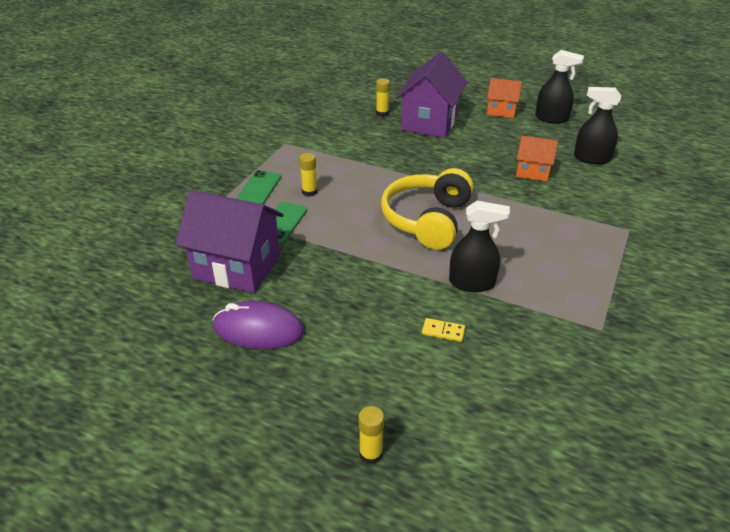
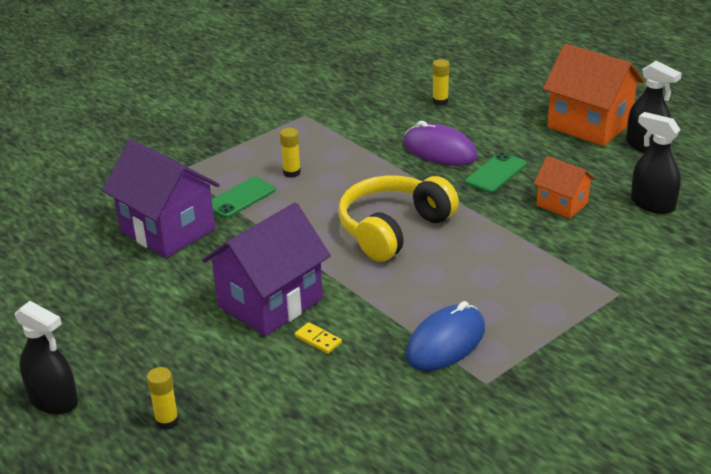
camera: 25 degrees right, 5 degrees down
(258, 189) = (242, 158): green phone -> green phone (496, 173)
(258, 330) = (146, 292): purple mouse -> purple mouse (439, 151)
(430, 122) = (488, 122): purple house -> purple house (270, 302)
(472, 283) = (387, 303): black spray bottle -> black spray bottle (53, 400)
(501, 111) = (589, 125): orange house -> orange house, size x1.82
(543, 304) = (445, 342): none -> blue mouse

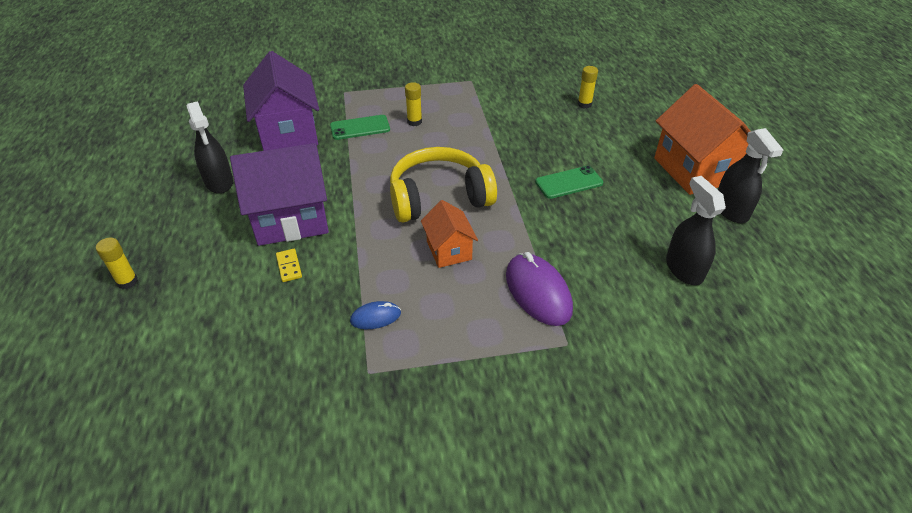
camera: 30 degrees right, 10 degrees up
(53, 400) = (86, 229): black spray bottle -> black spray bottle (219, 182)
(439, 151) = (542, 145): purple mouse -> purple mouse (538, 292)
(445, 342) = (375, 317): blue mouse -> blue mouse, size x0.52
(562, 204) = (598, 234): orange house -> orange house (449, 250)

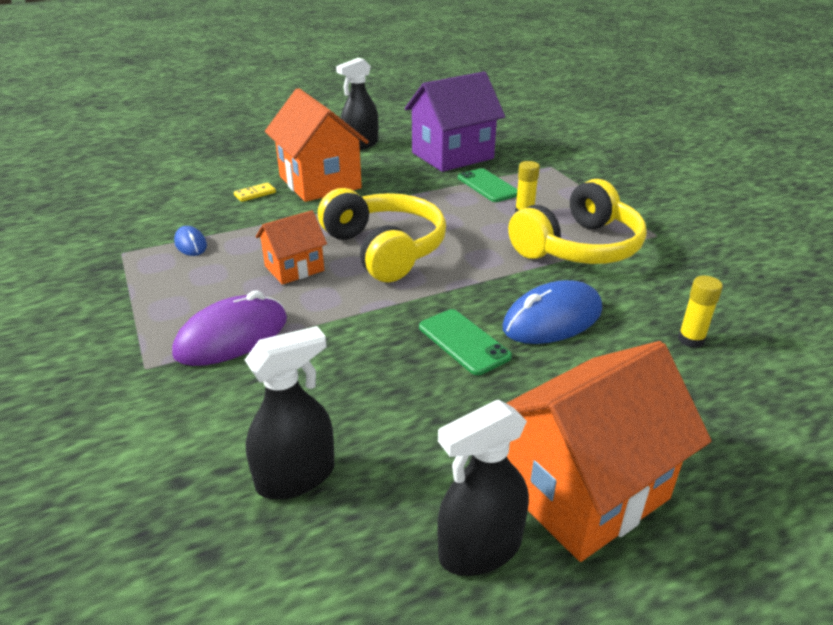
camera: 75 degrees right, 10 degrees down
(127, 282) = (229, 142): yellow glue stick -> none
(291, 219) = (319, 182): purple house -> orange house
(474, 112) = (579, 247): none -> yellow headphones
(554, 144) = (552, 319): none -> blue mouse

